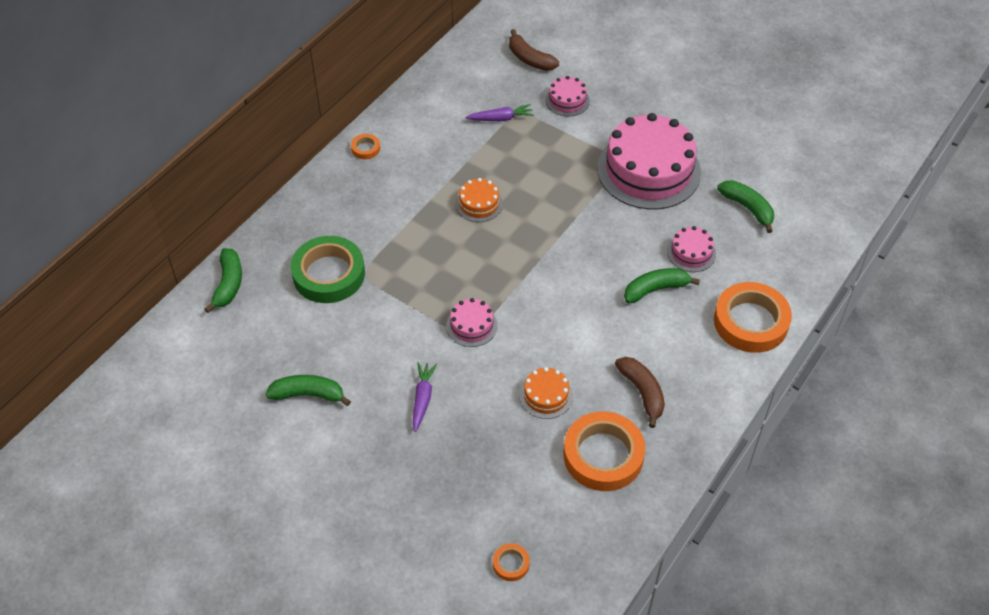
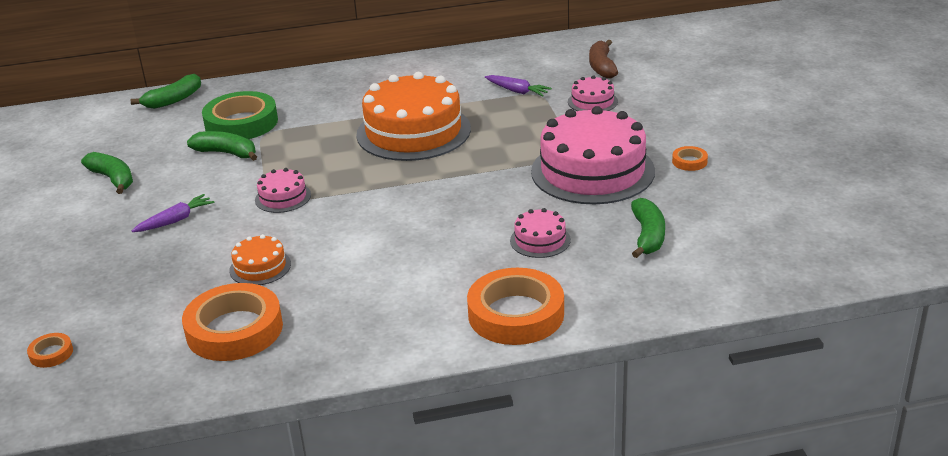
camera: 45 degrees right, 20 degrees down
(365, 148) = (386, 69): orange tape -> orange tape (689, 161)
(479, 204) = (413, 131): orange cake -> orange cake, size x2.23
(642, 392) = (336, 308): brown banana -> none
(655, 289) = (466, 248): green banana -> green banana (227, 153)

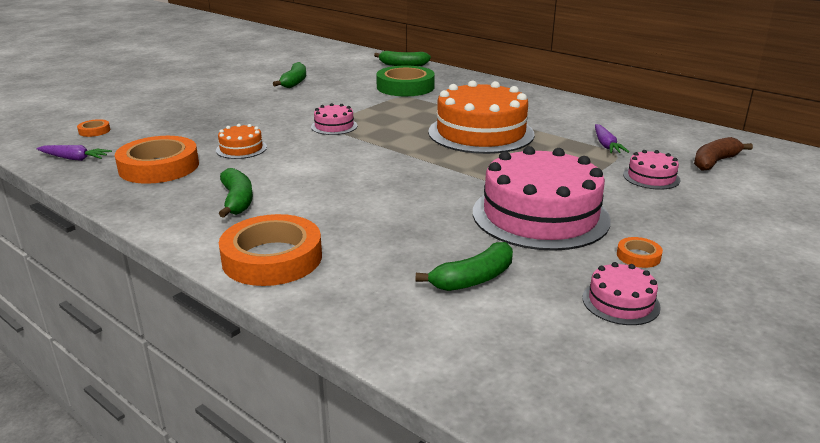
camera: 50 degrees right, 5 degrees down
(175, 220) = (269, 110): purple carrot -> purple carrot (74, 158)
(227, 153) = (364, 95): green banana -> green banana (237, 201)
(540, 240) = (397, 230): pink cake -> pink cake (620, 302)

